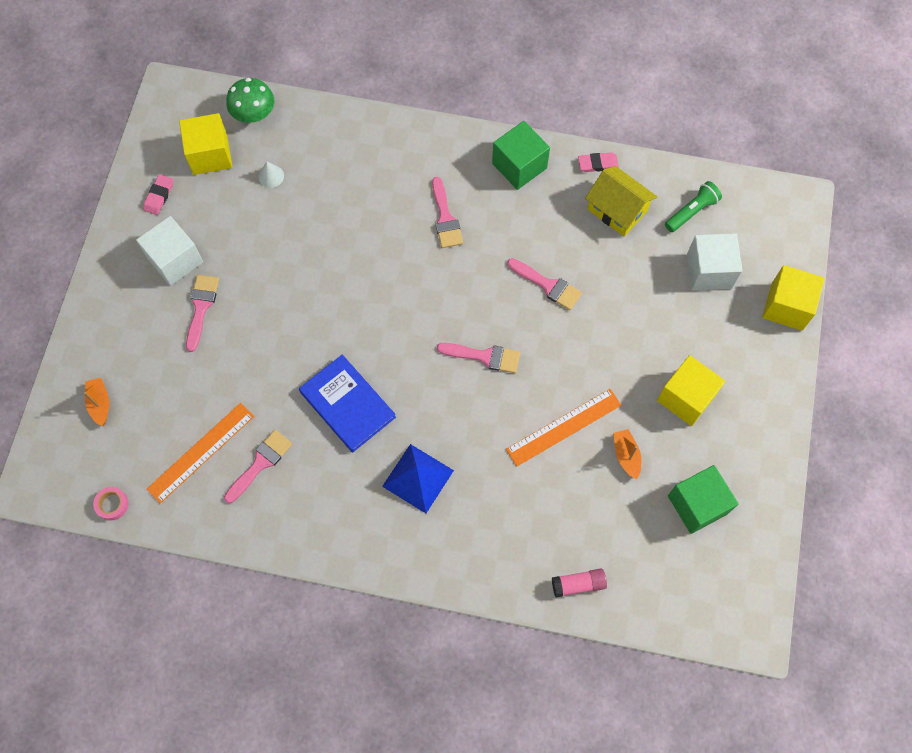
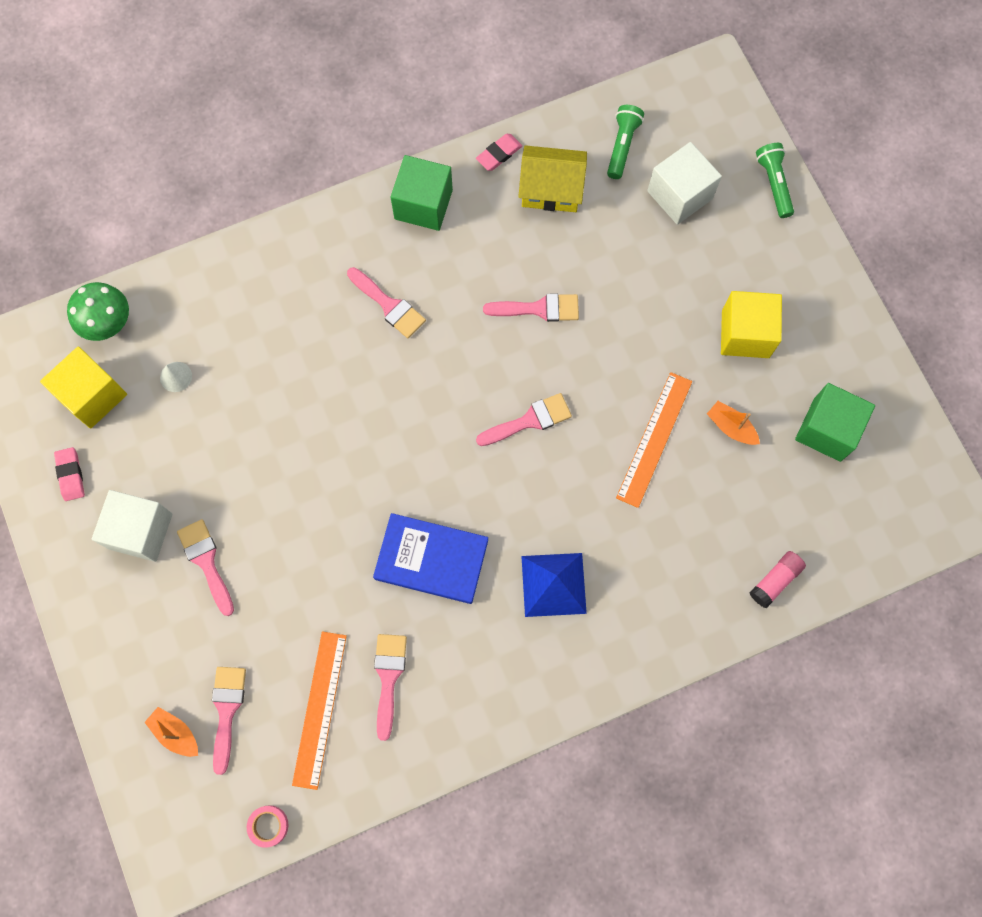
camera: 35 degrees left, 5 degrees up
(142, 412) = (227, 711): none -> pink brush
(786, 306) = (773, 184): yellow cube -> green flashlight

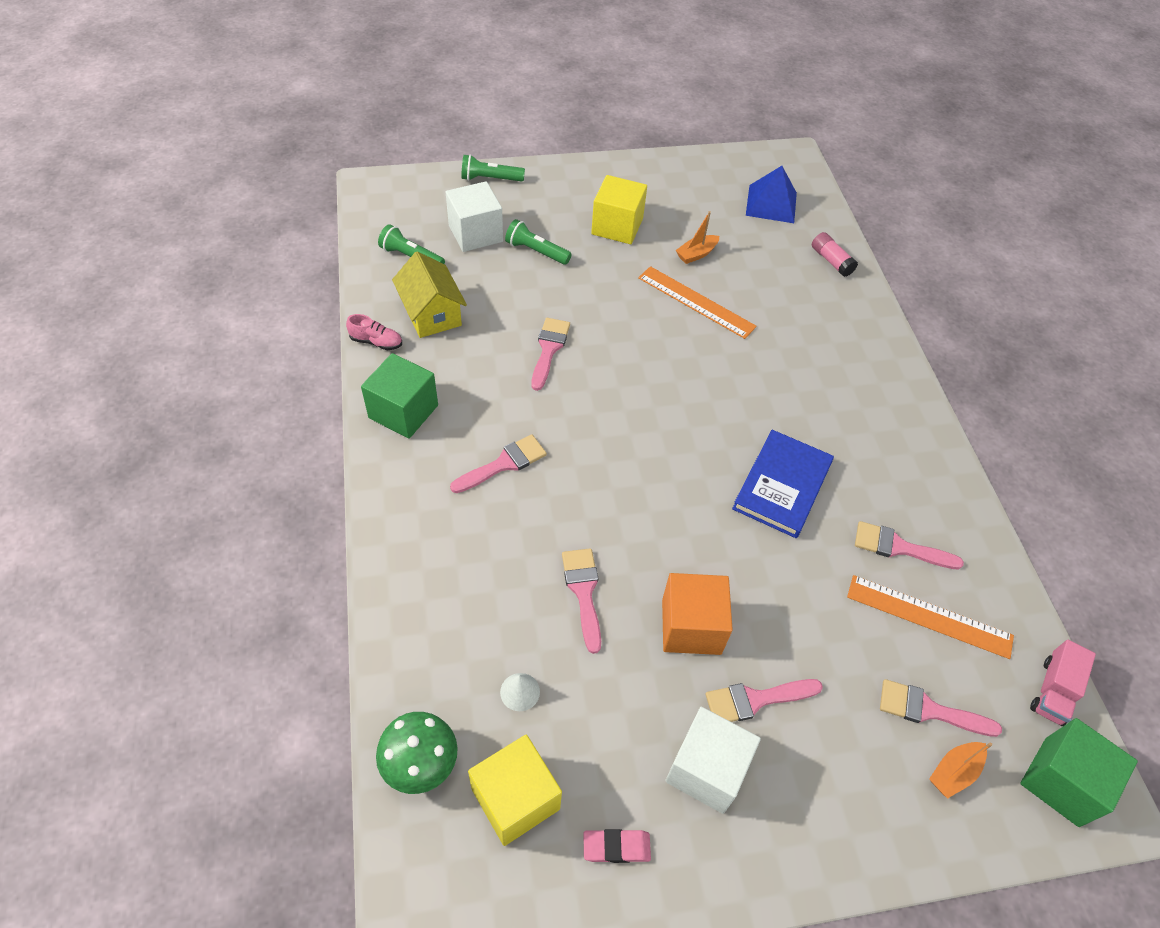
camera: 80 degrees left, 20 degrees down
(262, 499) = (691, 626): none -> orange cube
(268, 826) = (1053, 691): pink tape -> pink truck
(499, 154) = (376, 342): pink eraser -> pink shoe
(529, 420) = (658, 381): pink brush -> pink brush (583, 592)
(551, 189) = (432, 313): yellow house -> yellow house turned 45 degrees counterclockwise
(553, 584) = (818, 399): blue pyramid -> blue pyramid (771, 203)
(674, 261) = (536, 251): none -> green flashlight
(827, 429) = (711, 203): green cube -> green cube (1061, 781)

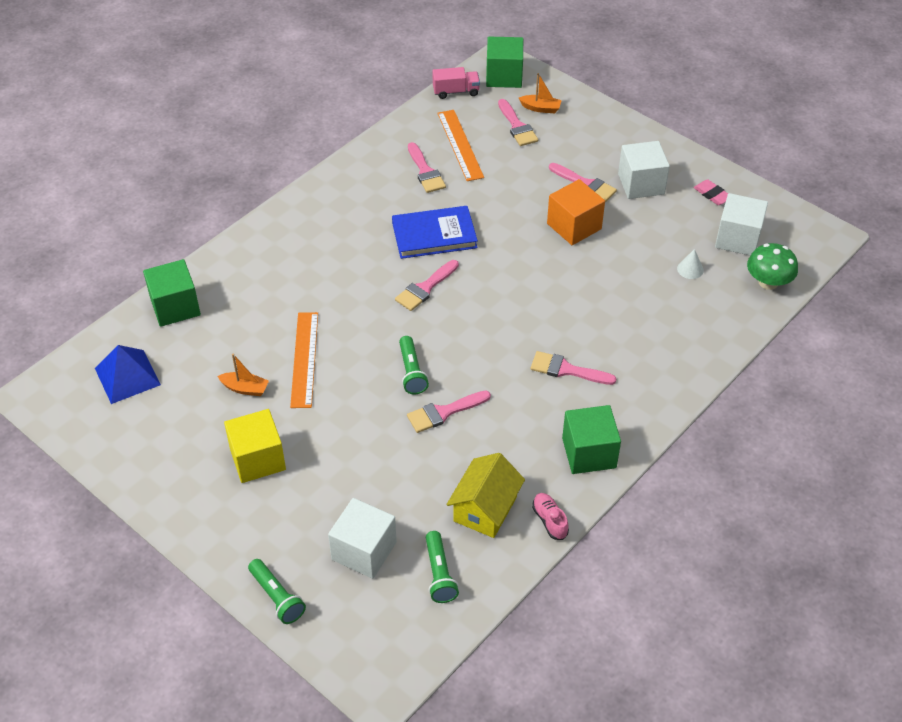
camera: 125 degrees left, 5 degrees down
(515, 799) = (737, 239): yellow cube -> white cube
(536, 251) = (344, 492): green flashlight -> green flashlight (411, 372)
(583, 592) = (606, 279): pink brush -> pink brush (425, 288)
(831, 261) = (175, 307): pink glue stick -> green cube

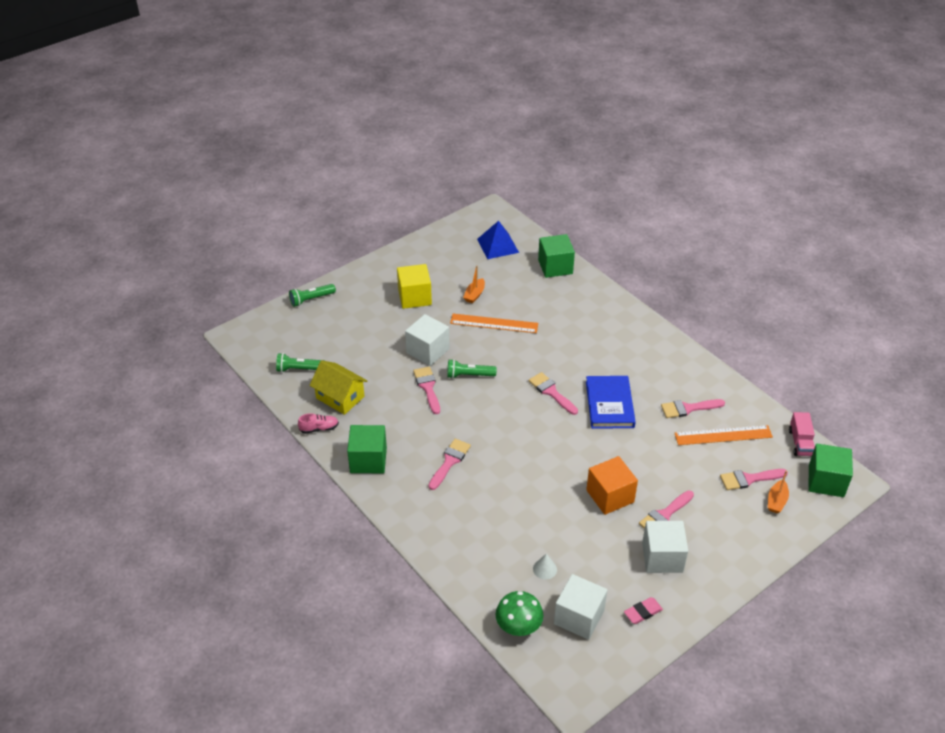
camera: 100 degrees right, 5 degrees down
(364, 551) = (329, 338): white cube -> white cube (428, 351)

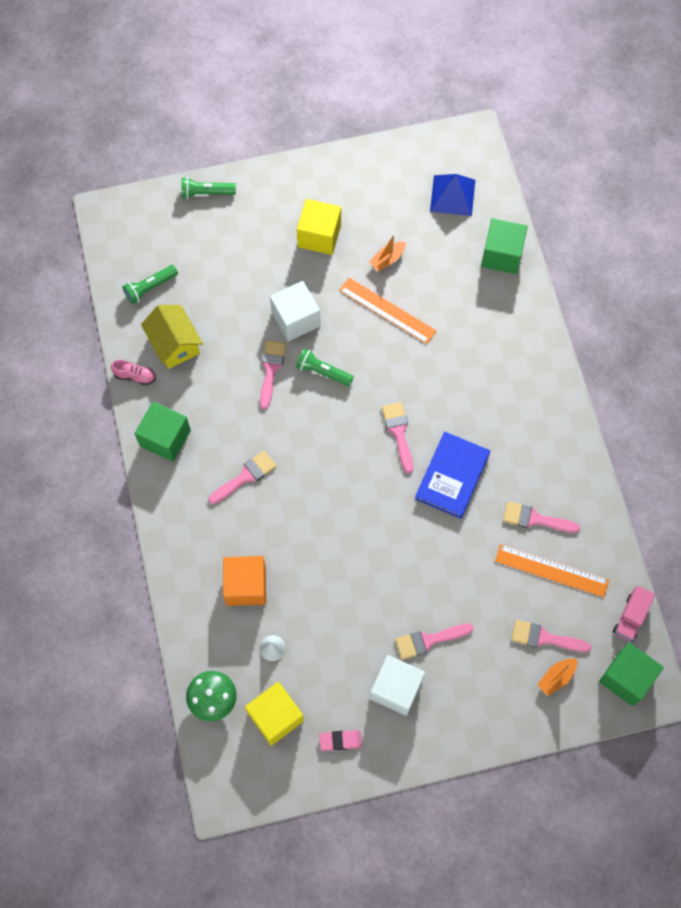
camera: 25 degrees right, 25 degrees up
(299, 369) = (150, 288): green flashlight -> green flashlight turned 60 degrees counterclockwise
(579, 617) = (275, 717): white cube -> yellow cube
(610, 496) = (385, 592): orange cube -> orange cube (246, 585)

